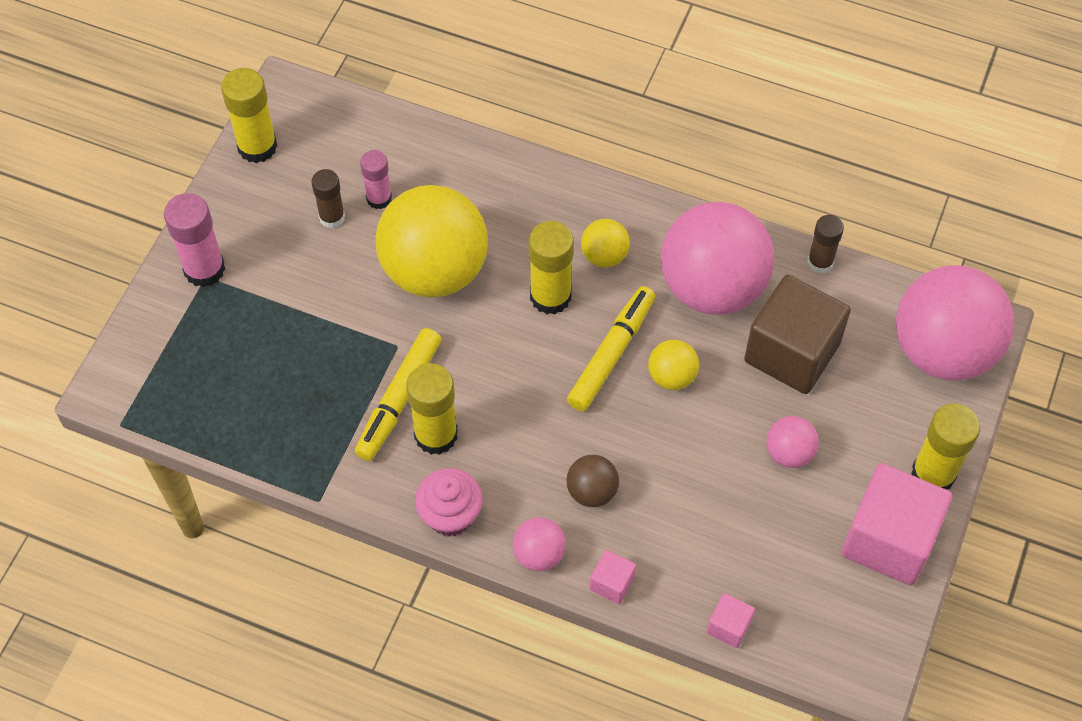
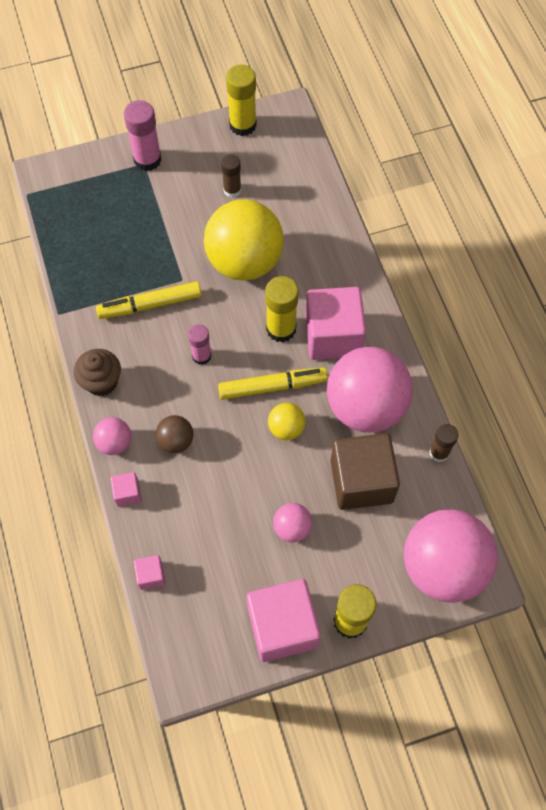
camera: 50 degrees right, 5 degrees up
(379, 198) = (264, 202): pink glue stick -> pink glue stick (201, 356)
(436, 435) = (144, 338): yellow glue stick -> none
(450, 515) = (101, 382): pink cupcake -> brown cupcake
(604, 256) = (333, 336): yellow ball -> pink cube

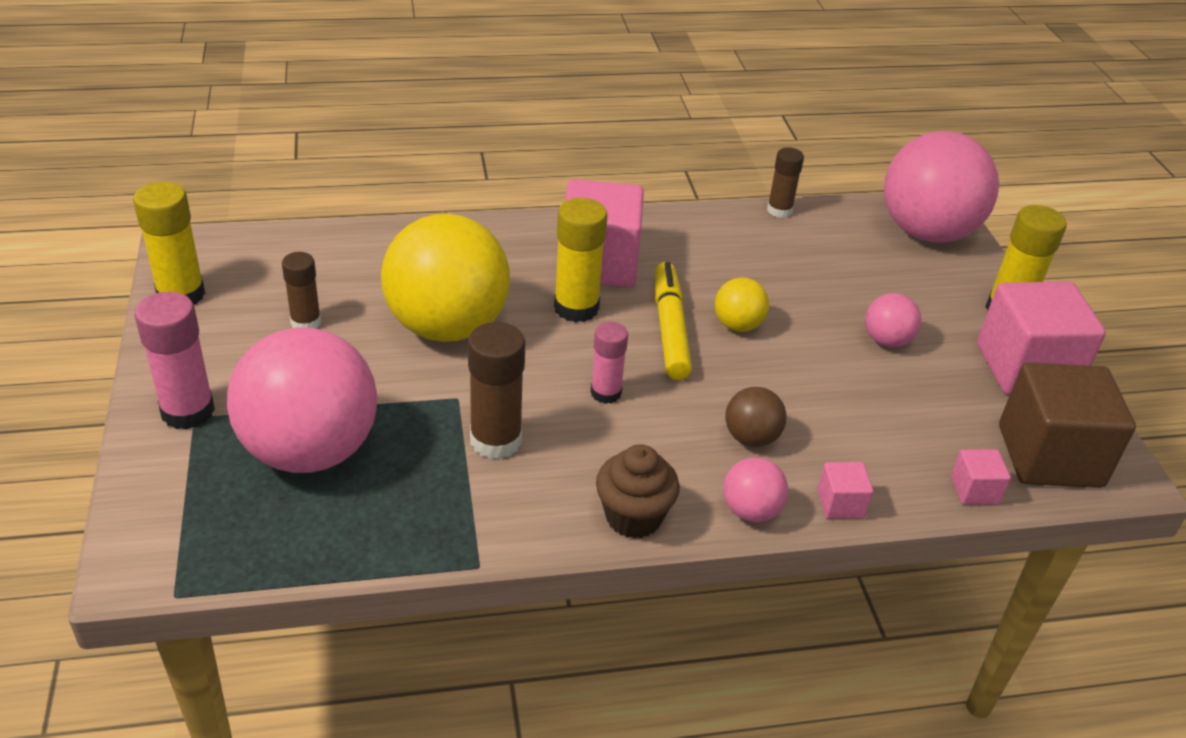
camera: 85 degrees left, 25 degrees down
(150, 305) = (496, 440): yellow marker -> brown glue stick
(361, 481) = (818, 273): brown cube -> brown cube (1049, 456)
(365, 406) = (711, 254): pink ball -> pink ball (310, 451)

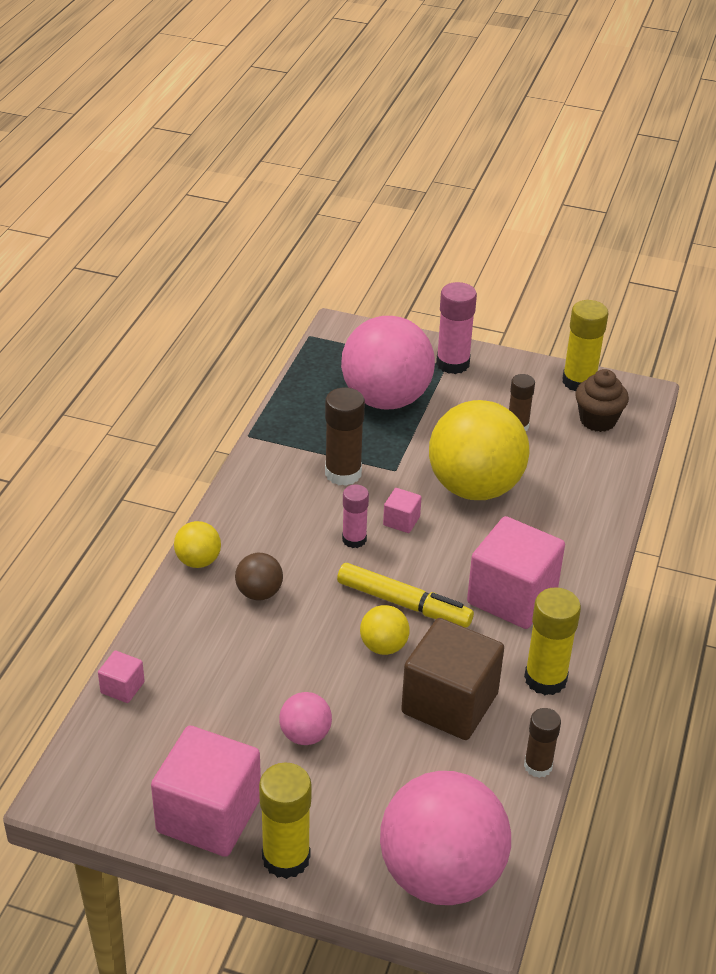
camera: 120 degrees right, 0 degrees up
(576, 308) = (460, 561): yellow glue stick -> yellow glue stick (545, 679)
(633, 517) = (235, 507): brown cupcake -> brown cupcake (597, 420)
(750, 511) = (198, 561): pink ball -> yellow ball
(840, 504) = (169, 607): pink cube -> pink cube (401, 521)
(1049, 456) = (114, 758): brown cube -> brown cube (449, 703)

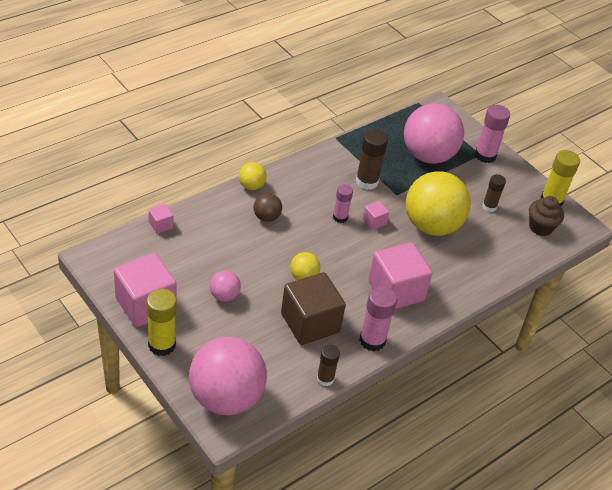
camera: 30 degrees right, 5 degrees up
(404, 603) = (334, 262): yellow marker -> none
(545, 679) = (372, 340): yellow glue stick -> pink glue stick

